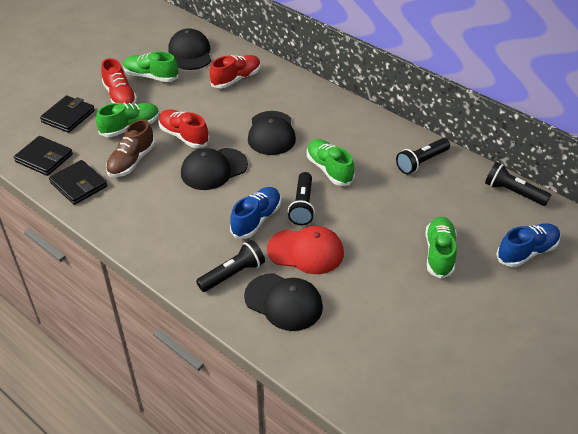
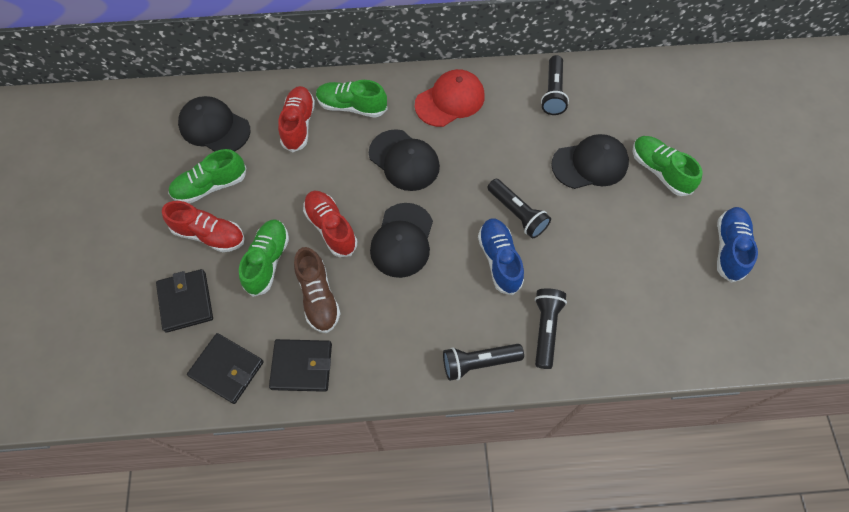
camera: 45 degrees left, 20 degrees up
(44, 158) = (227, 369): black wallet -> black wallet turned 45 degrees clockwise
(184, 136) = (331, 228): red shoe -> red shoe turned 60 degrees clockwise
(283, 302) = (611, 317): black cap -> black cap (590, 164)
(306, 251) = (571, 255): red cap -> red cap (450, 100)
(329, 169) = (495, 159): green shoe -> green shoe (352, 106)
(513, 192) = (644, 69): black flashlight -> black flashlight (479, 362)
(526, 252) = (709, 118): blue shoe -> blue shoe (729, 248)

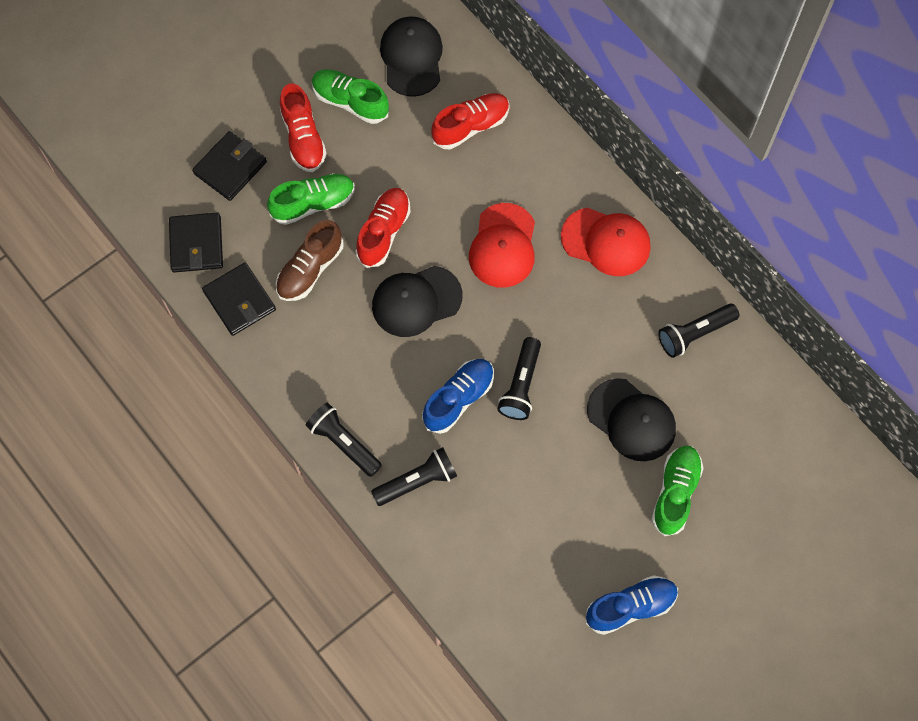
camera: 55 degrees right, 5 degrees up
(352, 106) = (528, 158): green shoe -> none
(404, 160) = (503, 246): black cap -> red cap

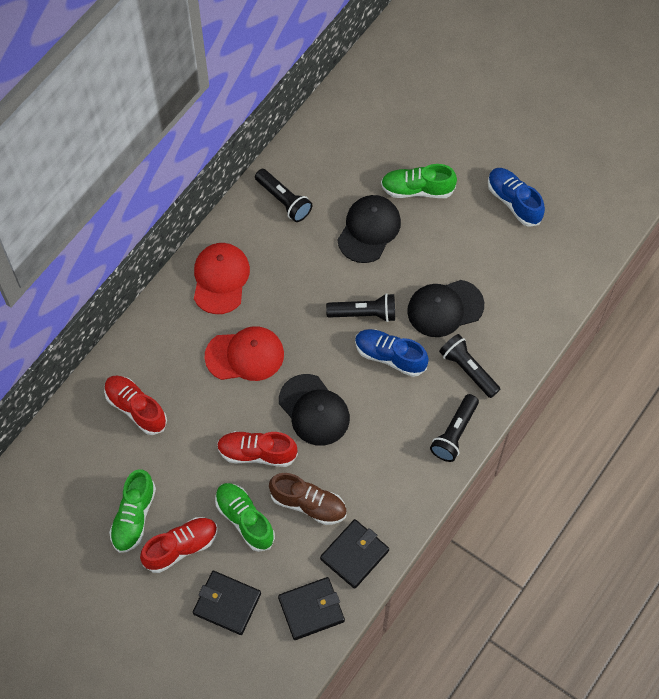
camera: 105 degrees left, 5 degrees down
(412, 57) = (76, 476): black cap -> black cap (445, 308)

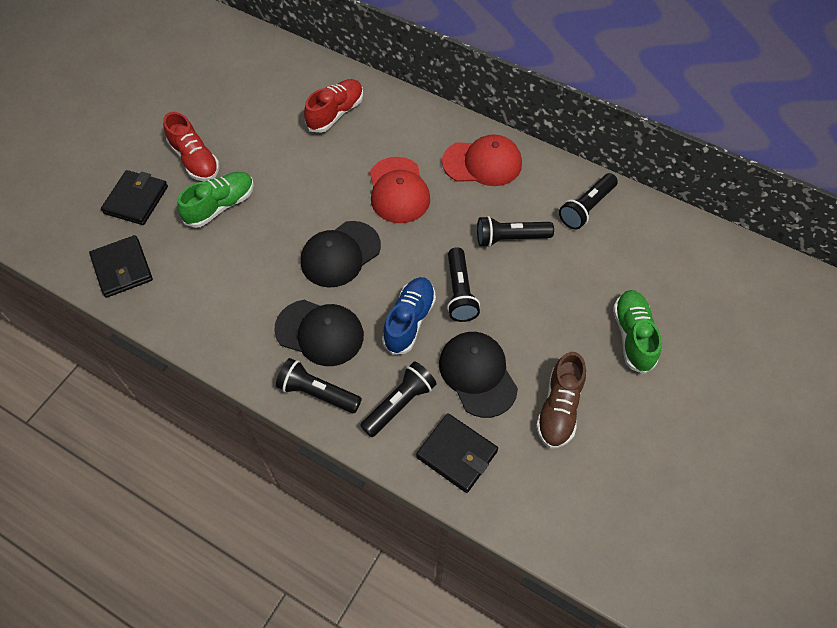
camera: 85 degrees right, 5 degrees down
(134, 517) = (227, 123): green shoe -> none
(257, 453) = (291, 210): red shoe -> none
(308, 504) = (235, 257): brown shoe -> brown shoe (559, 409)
(310, 266) = (510, 238): none -> black flashlight
(354, 555) = (177, 302): black wallet -> black wallet (457, 454)
(369, 230) = (567, 290): black cap -> black cap (320, 332)
(514, 202) = (642, 448): blue shoe -> none

